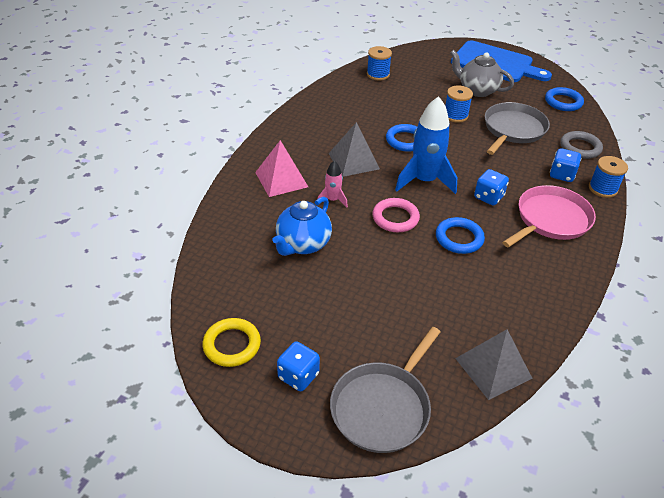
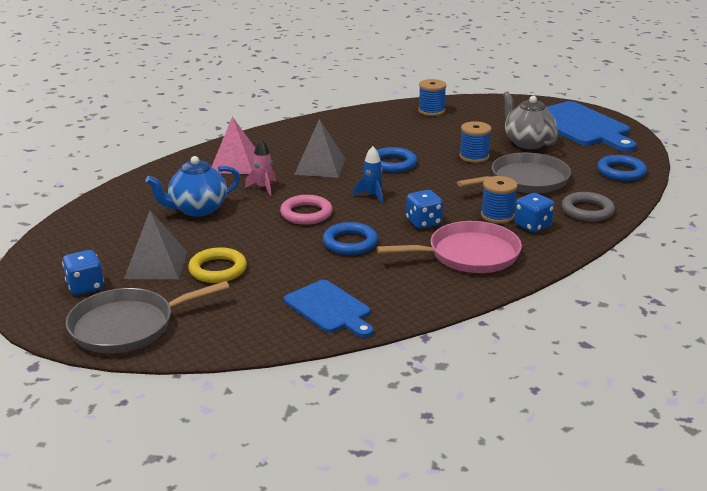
camera: 30 degrees right, 15 degrees down
(232, 345) = (59, 253): yellow ring -> yellow ring (218, 269)
(424, 181) = (372, 196): blue rocket -> blue rocket, size x0.49
(493, 368) = (259, 335): grey pyramid -> grey pyramid (156, 265)
(514, 316) = (329, 308): none -> blue cutting board
(602, 189) = (567, 247): blue spool -> blue spool (497, 216)

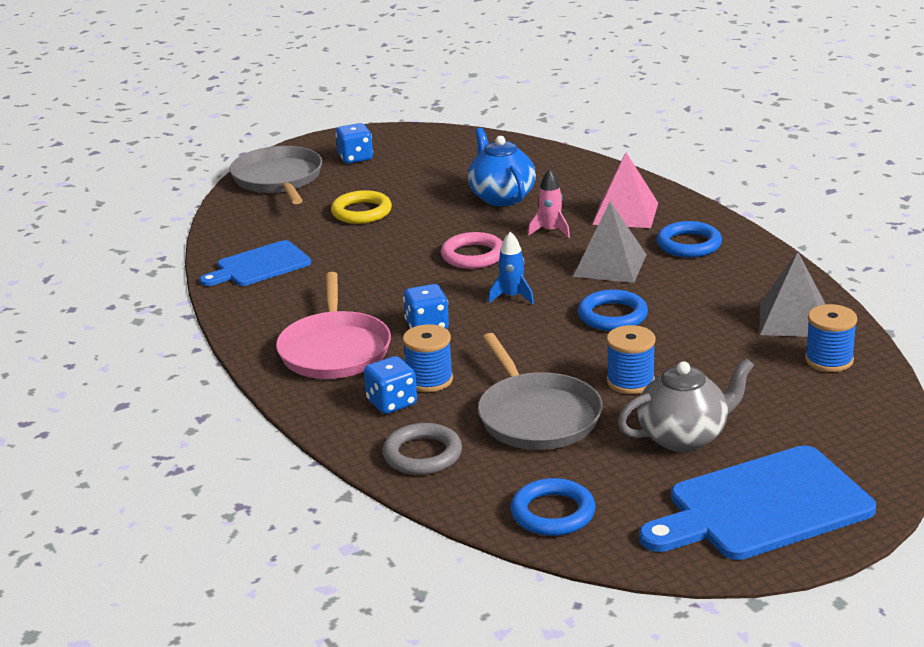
camera: 100 degrees right, 0 degrees up
(156, 265) = (383, 184): grey pyramid -> grey pyramid (793, 319)
(350, 243) = (392, 279): blue ring -> blue ring (689, 244)

